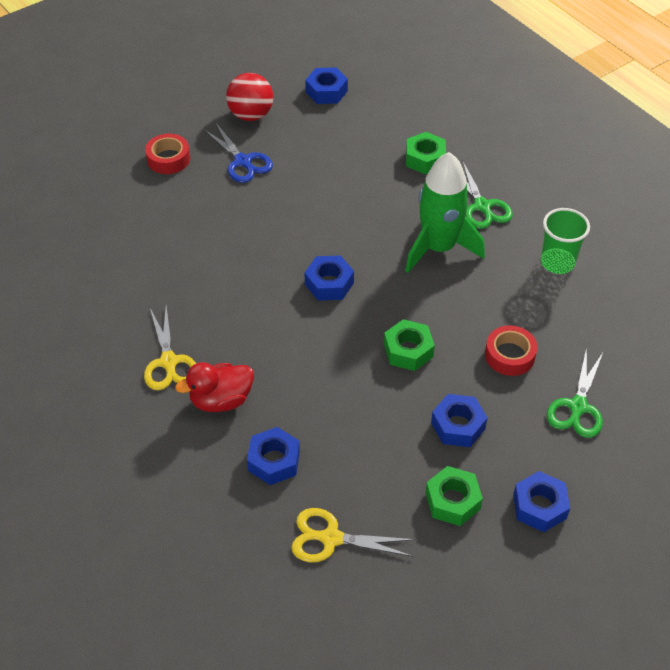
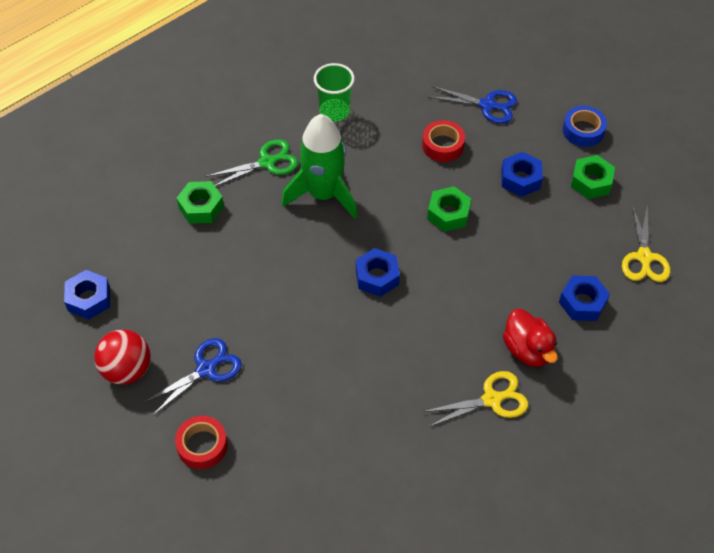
camera: 95 degrees left, 5 degrees up
(539, 506) = (583, 131): blue nut -> blue tape
(577, 407) = (487, 105): green scissors -> blue scissors

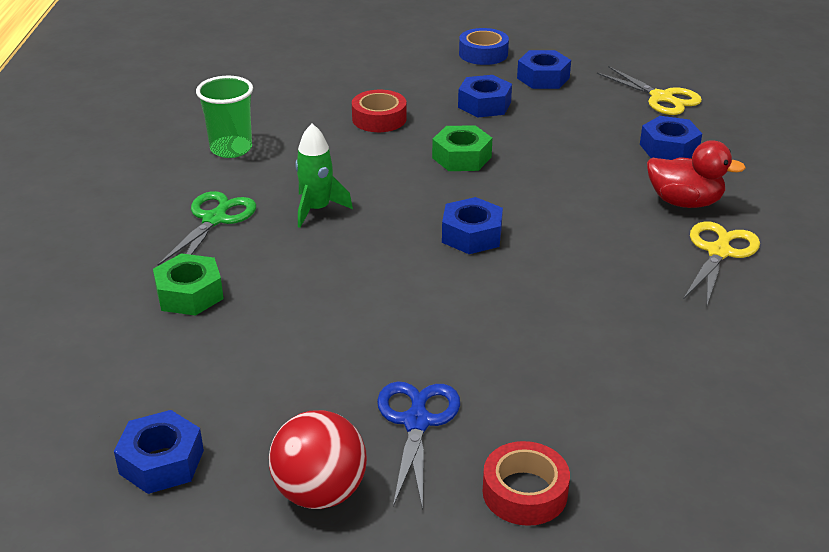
camera: 45 degrees left, 20 degrees down
(323, 194) = (317, 209): green rocket -> green rocket, size x0.57
(487, 105) = (376, 76): blue scissors -> none
(591, 182) = (543, 78): green nut -> blue nut

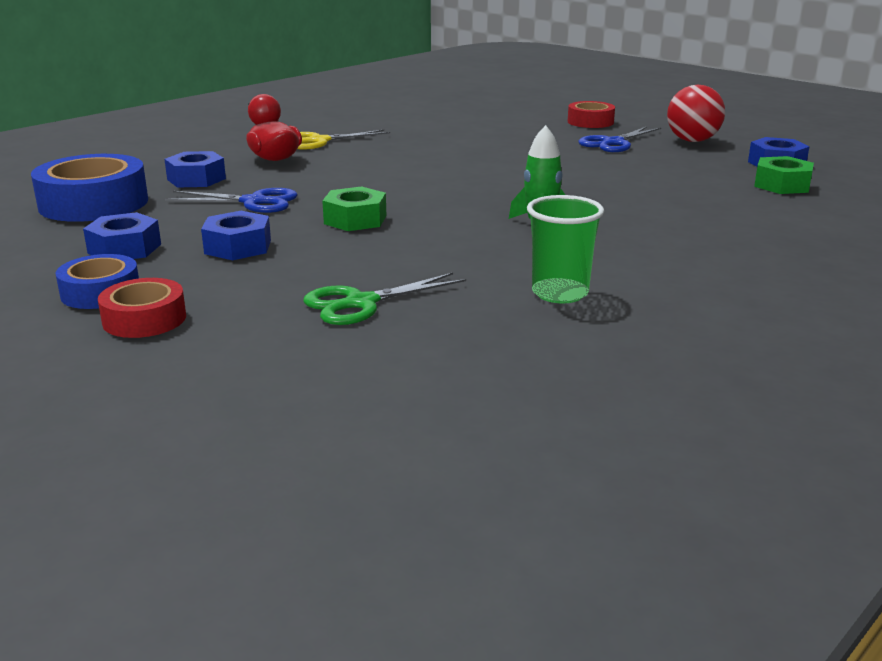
camera: 140 degrees left, 10 degrees down
(189, 294) = (707, 212): green nut -> green nut (782, 185)
(214, 219) = (642, 245): green scissors -> green scissors (361, 303)
(379, 119) = (360, 269): red tape -> red tape (144, 319)
(471, 235) = (448, 183): blue nut -> none
(567, 144) = (254, 202): none -> blue scissors
(661, 98) = (94, 203): yellow scissors -> blue tape

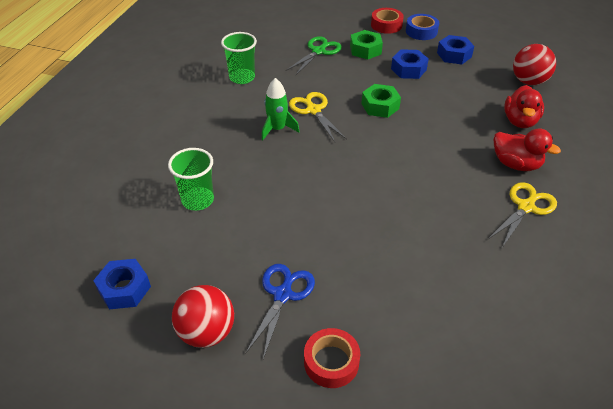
camera: 155 degrees right, 20 degrees up
(94, 203) = (528, 81): blue tape -> red ball
(196, 179) = (520, 121): blue nut -> red duck
(254, 202) = (452, 107): blue scissors -> none
(464, 233) = (313, 110): none -> yellow scissors
(687, 193) = (198, 200): none -> green cup
(782, 185) = (125, 239): green nut -> green nut (365, 50)

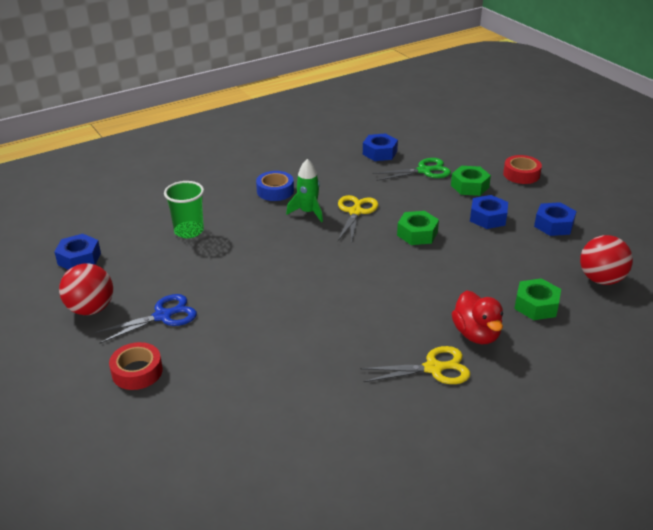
camera: 40 degrees right, 10 degrees down
(242, 77) = (332, 165): green cup -> none
(266, 50) = (380, 153): none -> blue nut
(421, 31) = (550, 193): blue tape -> blue tape (275, 191)
(520, 121) = (536, 305): red duck -> green nut

